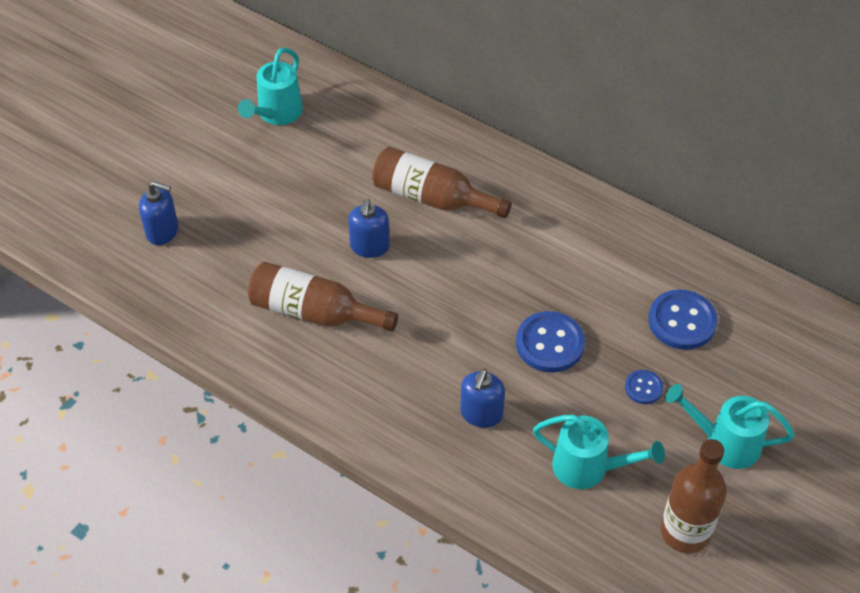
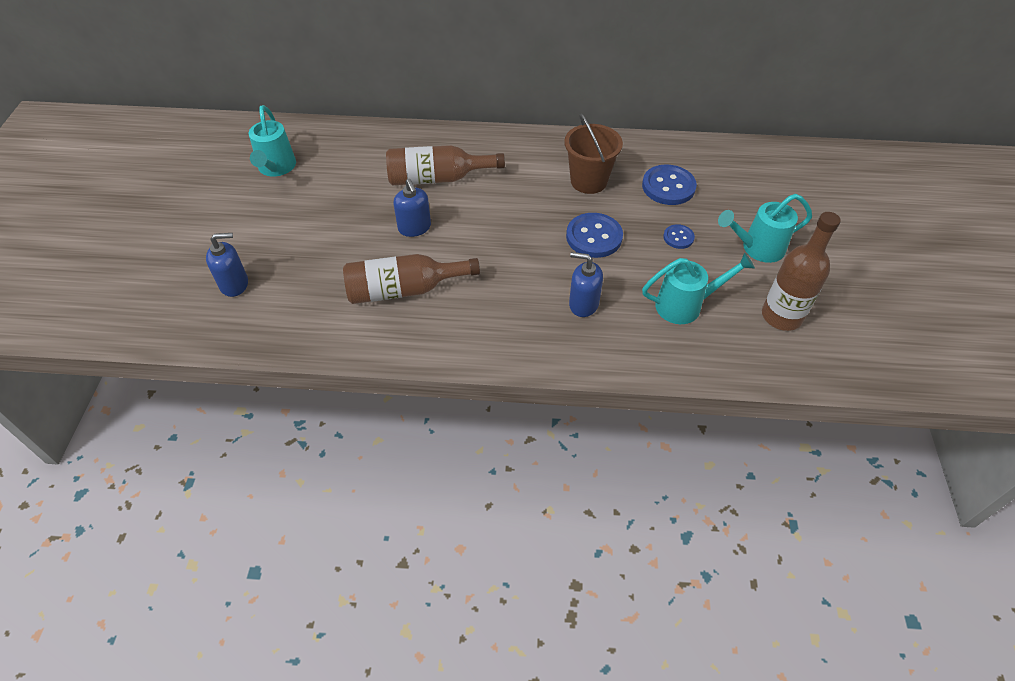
camera: 30 degrees left, 0 degrees up
(481, 414) = (583, 304): blue soap dispenser -> blue soap dispenser turned 120 degrees clockwise
(595, 274) = (588, 181): none -> brown bucket

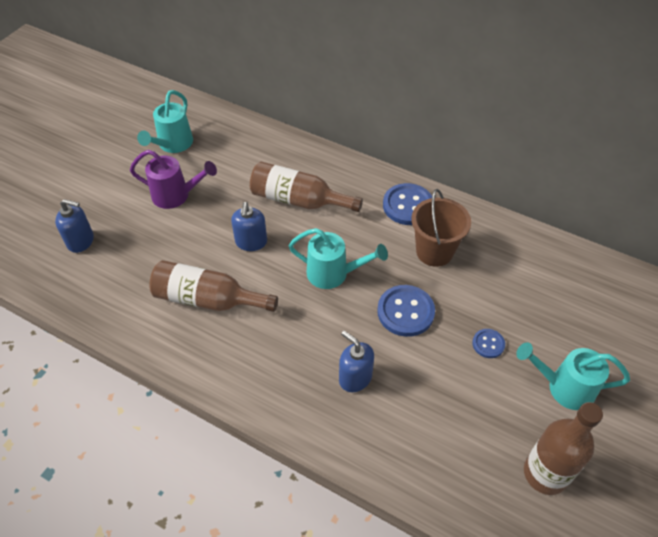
camera: 25 degrees right, 0 degrees up
(311, 212) = (176, 196): none -> purple watering can
(668, 186) = (510, 285): blue button -> blue button (408, 205)
(686, 305) = (452, 420): turquoise watering can -> turquoise watering can (334, 274)

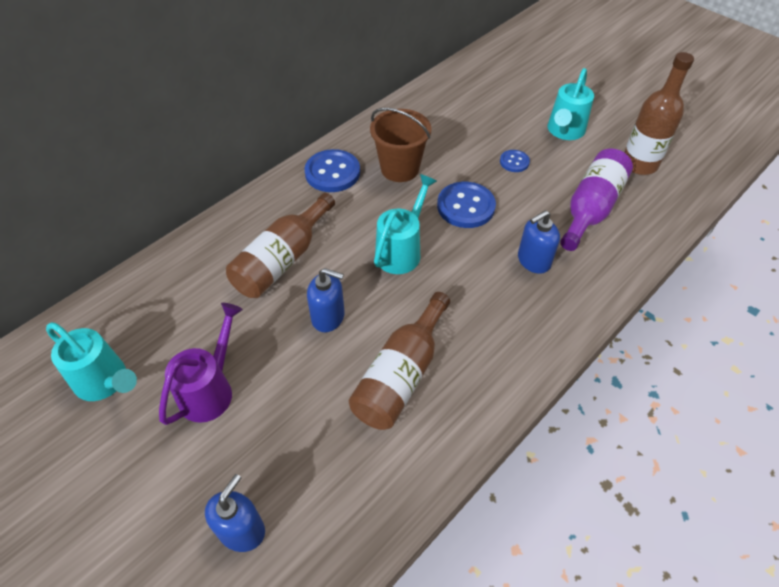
camera: 75 degrees left, 0 degrees up
(447, 424) = (591, 208): none -> purple bottle

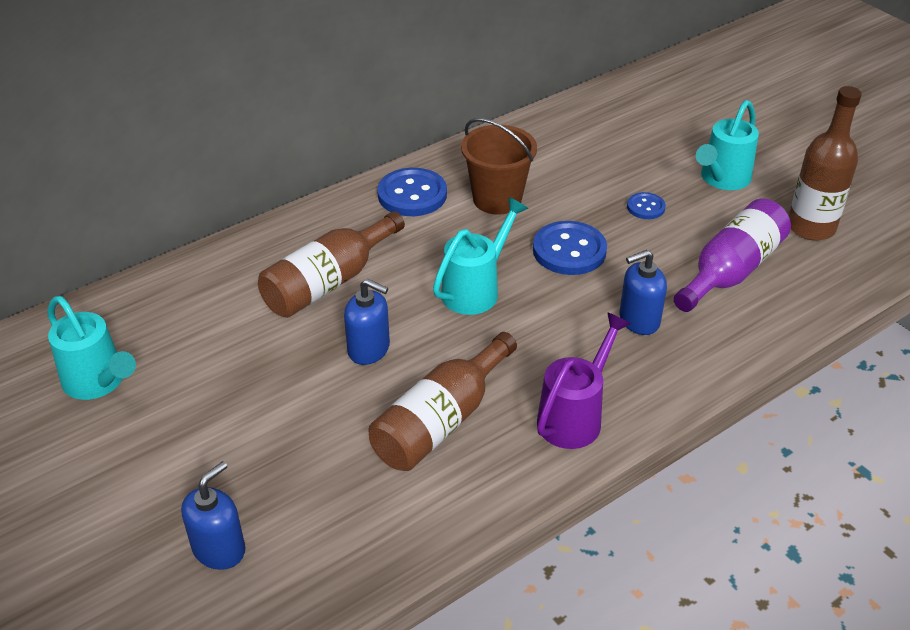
camera: 10 degrees right, 10 degrees down
(211, 389) = (215, 405): purple watering can -> purple watering can (575, 416)

